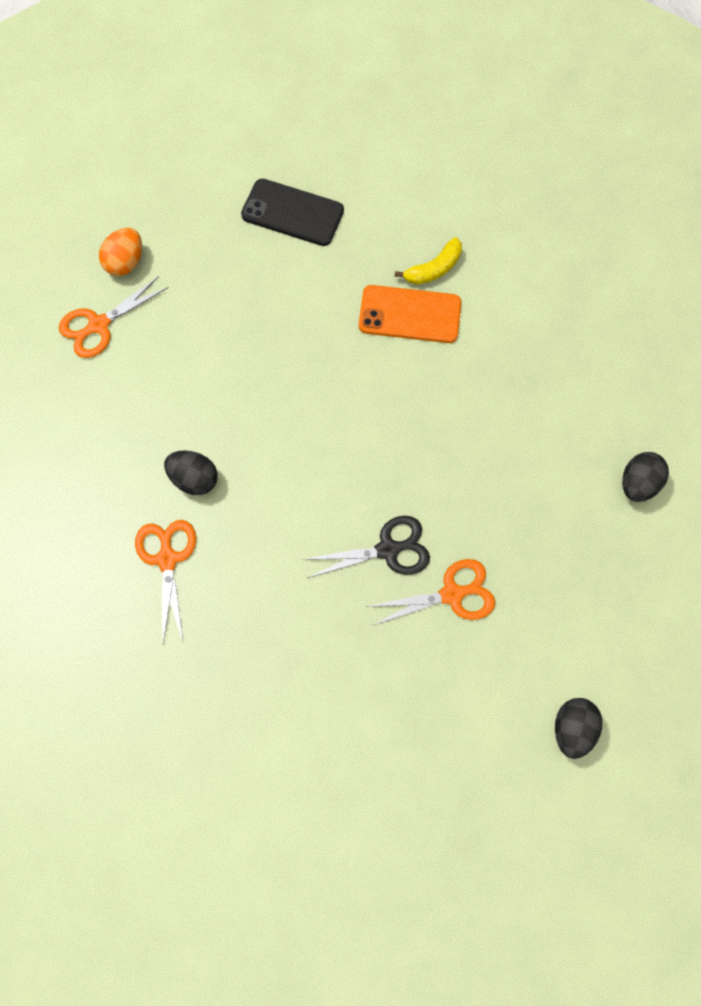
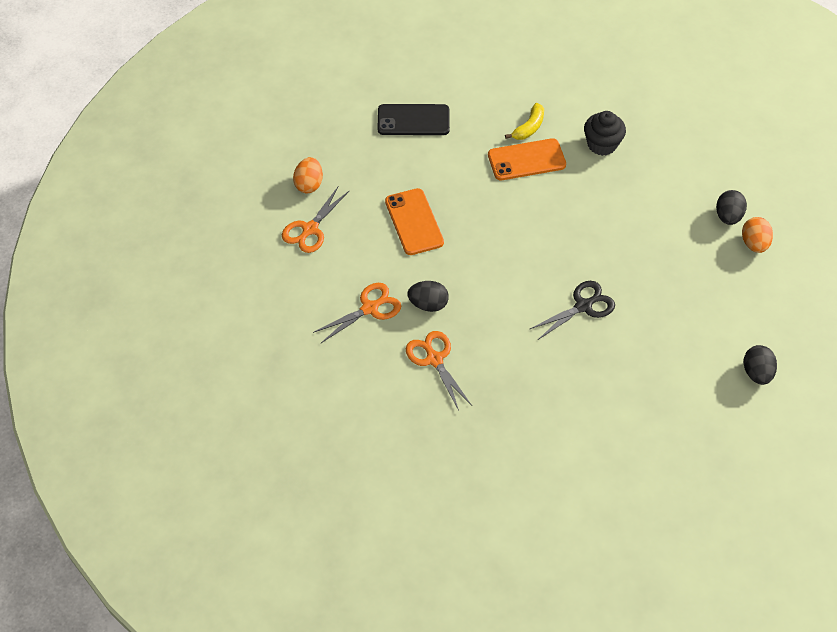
camera: 20 degrees left, 15 degrees down
(229, 357) = (414, 222): none -> orange phone
(452, 594) = (639, 319): orange scissors -> orange scissors (370, 308)
(517, 323) = (602, 144): none -> black cupcake
(655, 536) = (754, 244): none -> orange egg

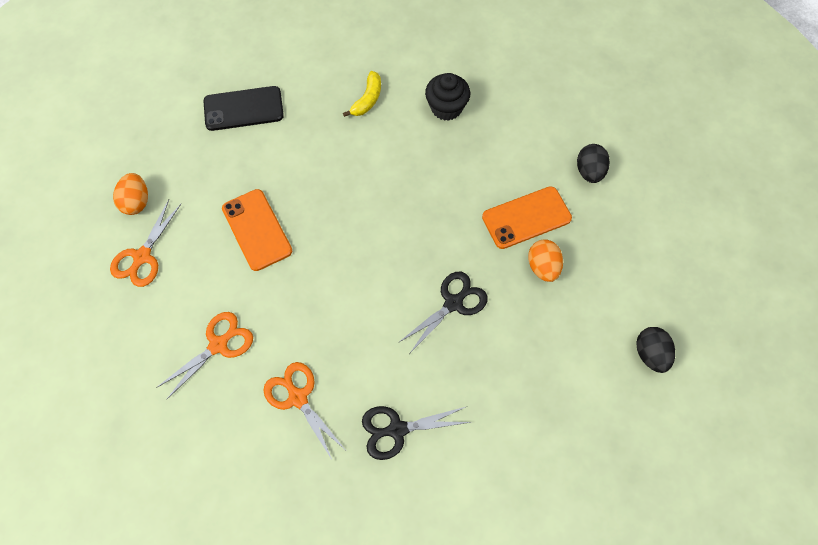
camera: 10 degrees left, 10 degrees up
(428, 304) = (283, 329): black egg -> none
(518, 397) = (397, 429): none -> black scissors
(526, 160) = (369, 137): orange phone -> orange phone (526, 218)
(754, 244) = (621, 199): orange egg -> orange egg (543, 267)

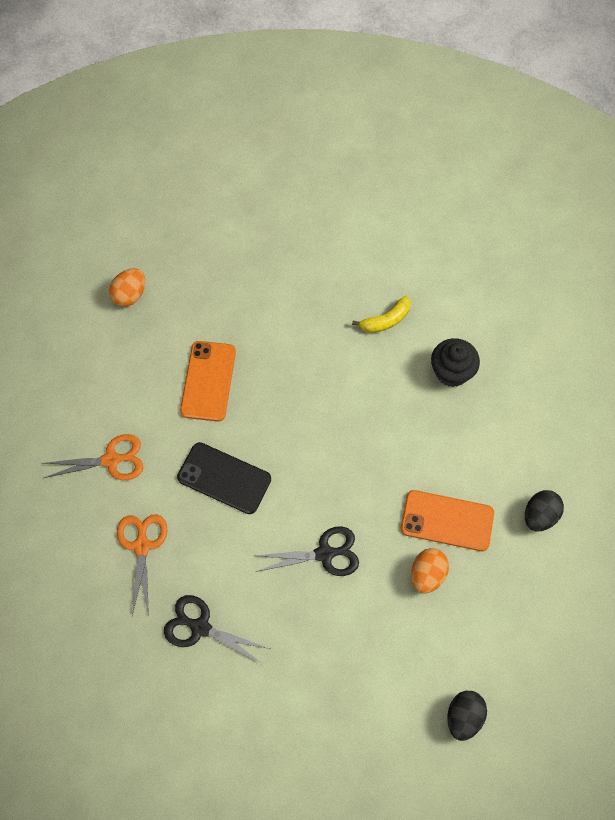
camera: 35 degrees right, 0 degrees up
(142, 256) = (103, 346): orange scissors -> none
(243, 109) = (272, 264): black phone -> black phone (224, 478)

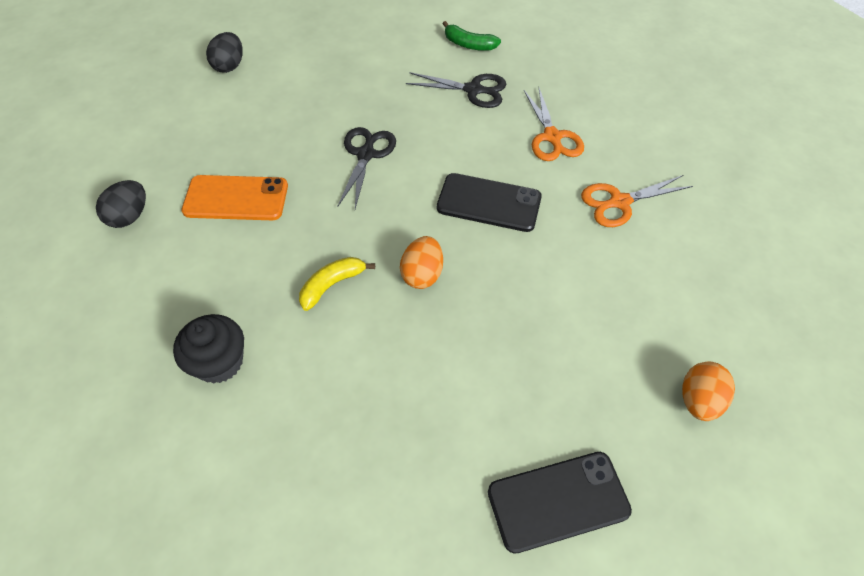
camera: 170 degrees right, 10 degrees down
(185, 707) = (469, 44): none -> green banana
(208, 381) = (543, 300): orange phone -> none
(243, 254) = (558, 501): none -> black phone
(324, 554) = (366, 154): black scissors -> black scissors turned 120 degrees clockwise
(386, 320) = (314, 423): yellow banana -> yellow banana (332, 285)
(427, 575) = (259, 152): orange egg -> orange egg (422, 274)

